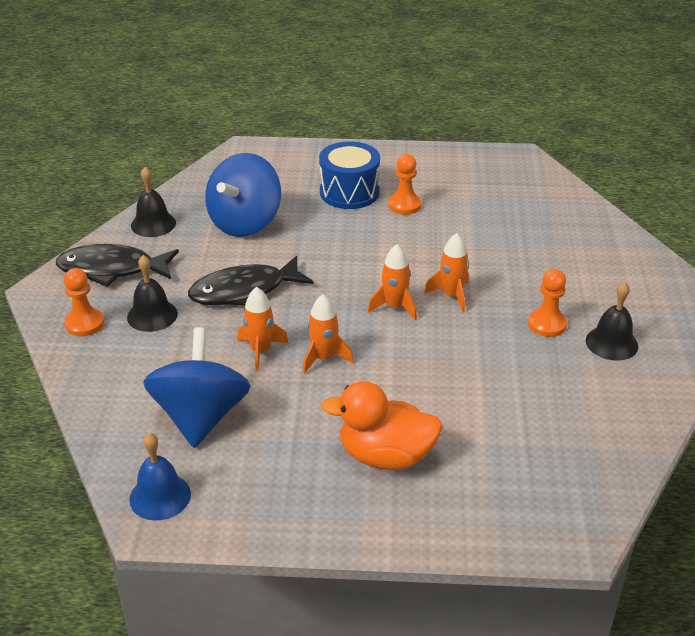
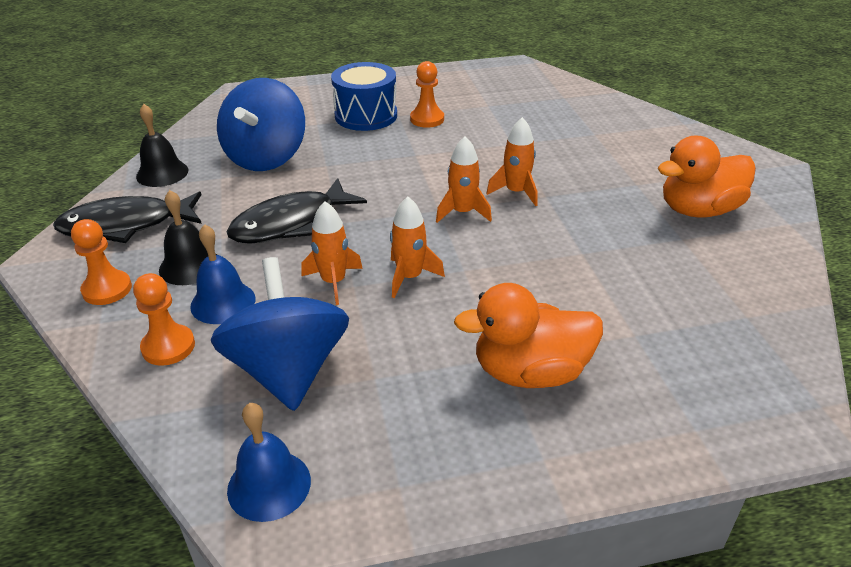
camera: 15 degrees left, 0 degrees up
(169, 351) = (223, 302): none -> blue bell
(547, 324) = (626, 203): orange pawn -> orange pawn (168, 347)
(611, 343) = (698, 210): black bell -> orange duck

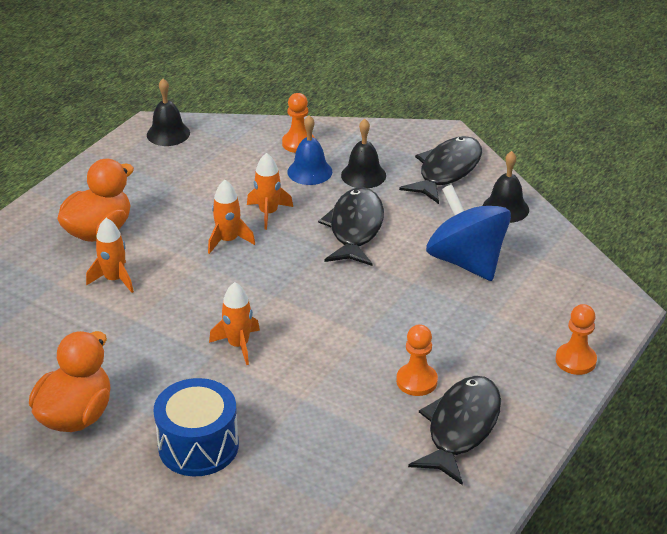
camera: 135 degrees right, 0 degrees up
(107, 289) = (380, 143): orange pawn -> orange pawn (575, 360)
(269, 485) = (168, 134): blue bell -> black bell
(288, 370) = (224, 167): blue spinning top -> none
(366, 116) = (473, 350): blue drum -> blue drum (198, 446)
(440, 93) = (461, 428): none -> black fish
(462, 212) = (255, 303): orange rocket -> orange rocket (114, 279)

